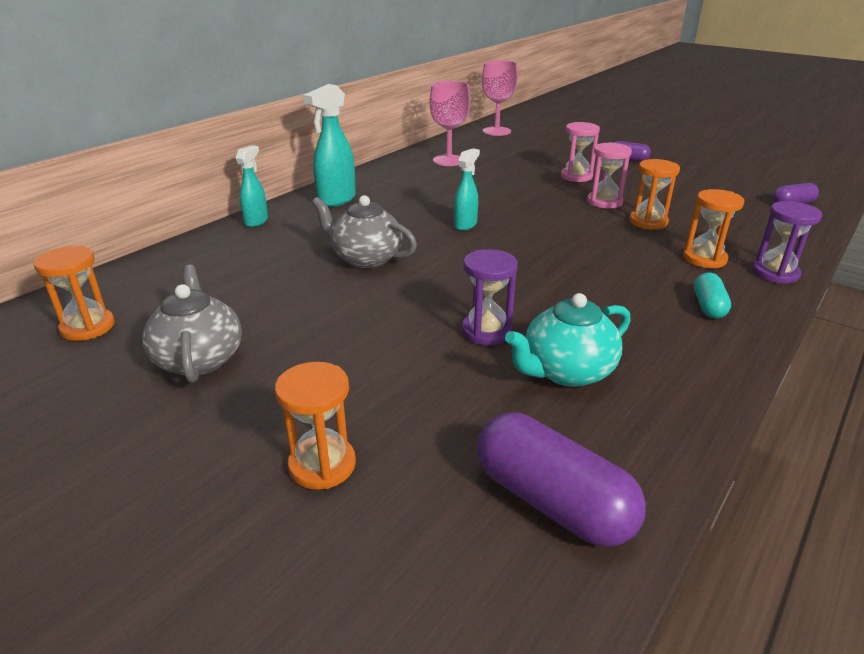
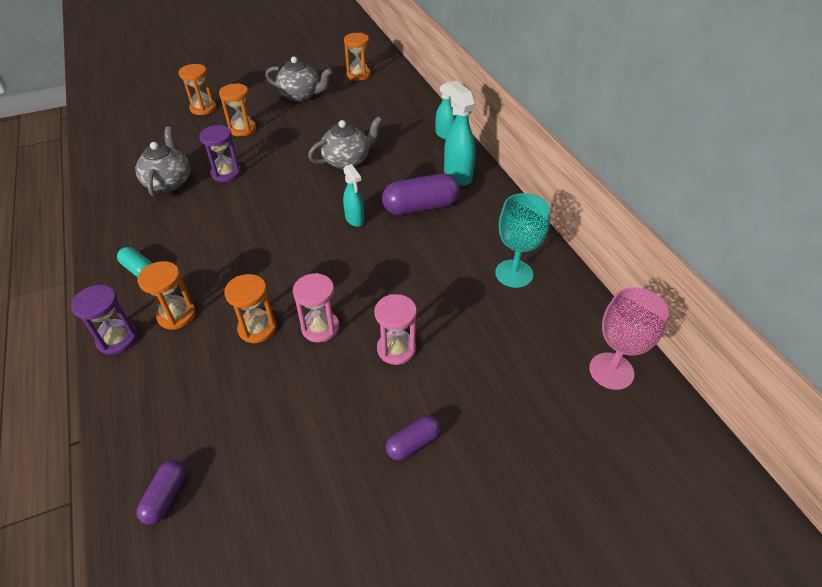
camera: 120 degrees right, 15 degrees up
(360, 372) = (242, 129): none -> orange hourglass
(449, 160) = (514, 273): pink goblet -> turquoise goblet
(552, 501) = (123, 145): purple capsule -> purple capsule (421, 207)
(566, 372) = (169, 182): turquoise teapot -> grey teapot

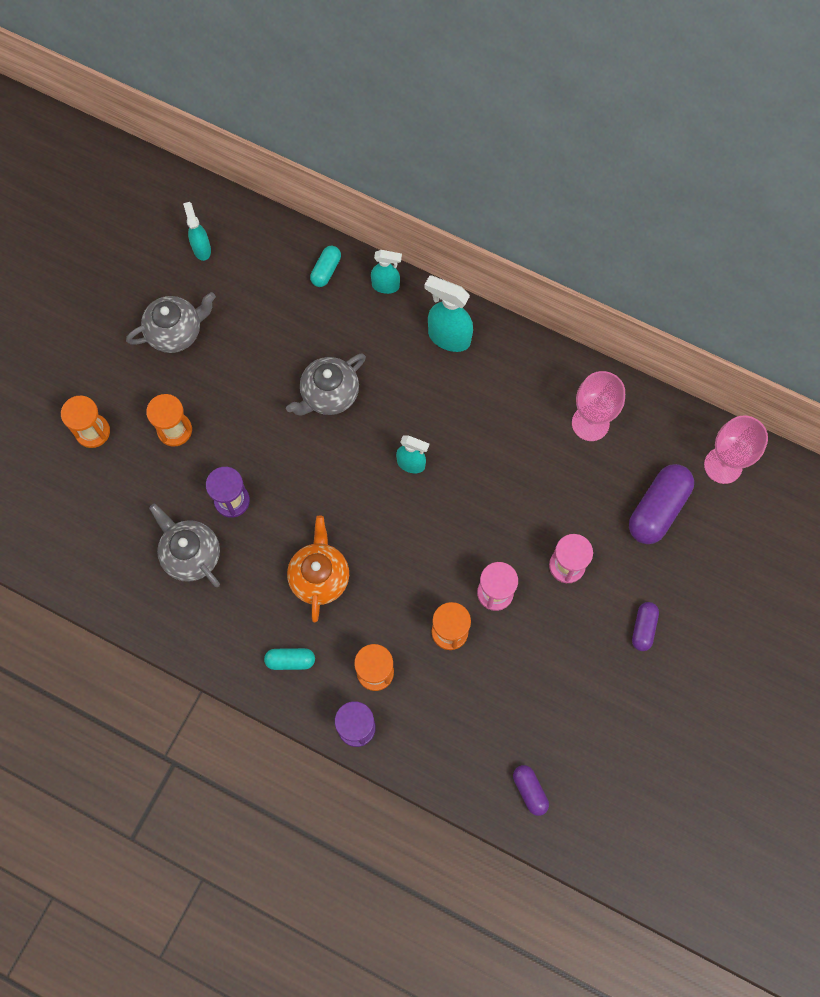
camera: 40 degrees left, 25 degrees up
(220, 239) = (319, 576): none -> orange teapot
(347, 160) = (329, 395): grey teapot -> grey teapot turned 150 degrees counterclockwise
(358, 75) = (201, 249): orange hourglass -> turquoise spray bottle
(416, 112) = (326, 270): none -> turquoise capsule
(421, 207) = (452, 404): purple capsule -> purple capsule (657, 509)
(514, 273) = (590, 423): turquoise goblet -> pink goblet

